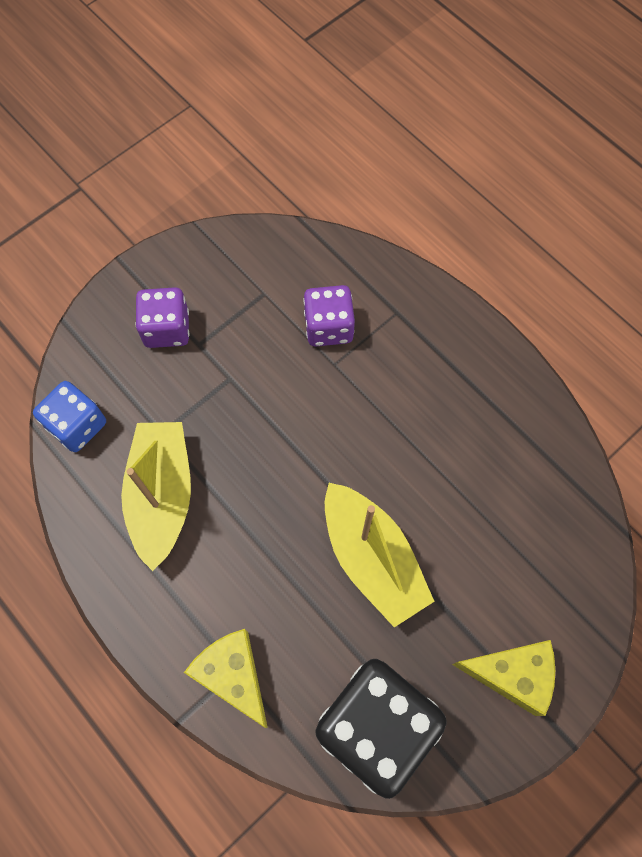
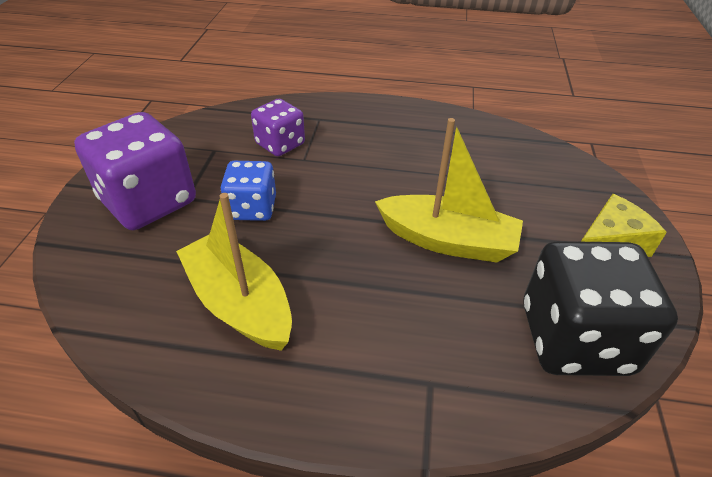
camera: 40 degrees left, 25 degrees down
(77, 425) = (110, 302): blue dice -> blue dice (252, 208)
(167, 329) = (149, 201): purple dice -> purple dice, size x1.73
(233, 675) = (432, 388): yellow cheese -> none

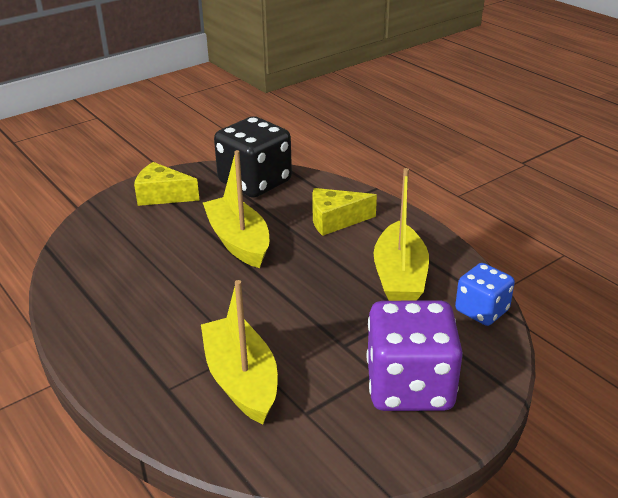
camera: 135 degrees left, 10 degrees down
(252, 208) = (332, 331): blue dice -> blue dice (482, 311)
(280, 144) = (241, 379): purple dice -> yellow boat
(397, 341) = (335, 220): none -> yellow cheese

